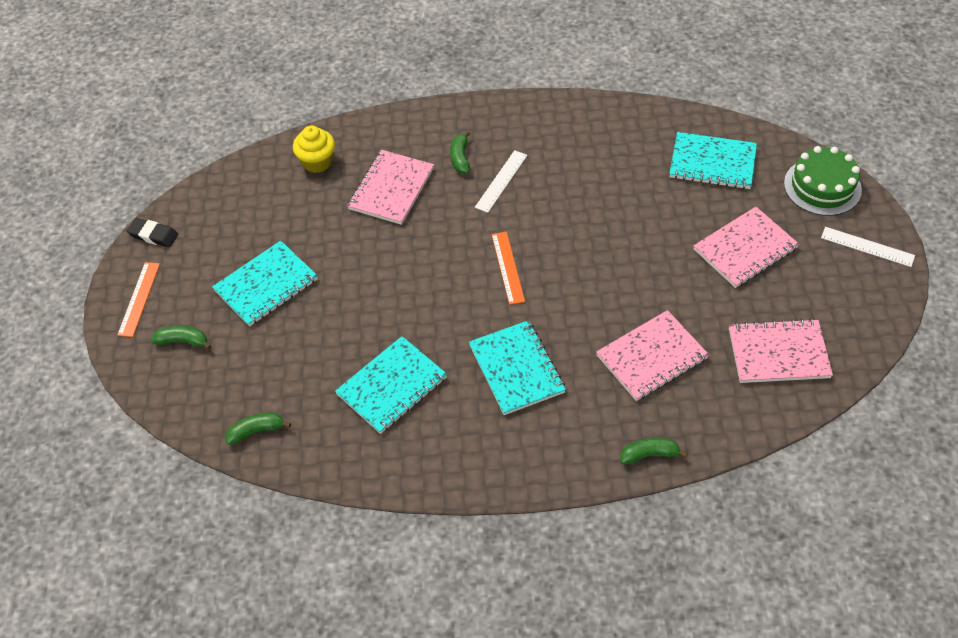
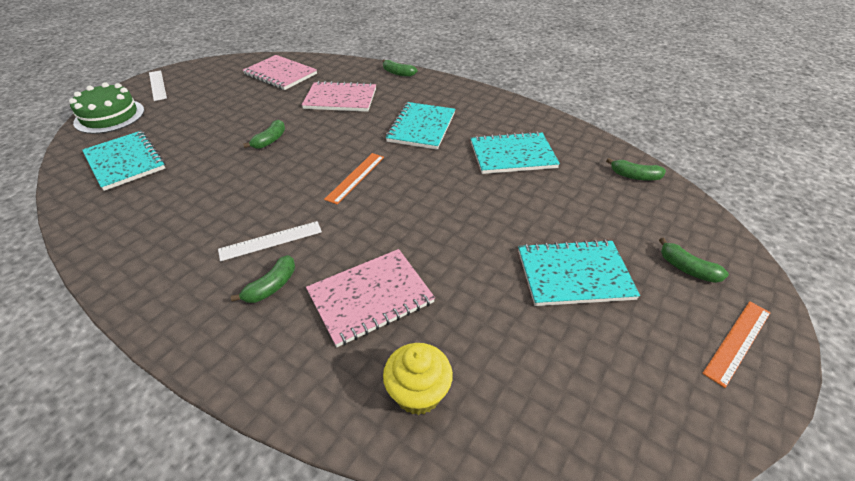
camera: 145 degrees left, 10 degrees down
(153, 235) = (706, 425): black eraser -> none
(635, 257) = (270, 140): none -> green banana
(745, 249) = (209, 113): pink notebook -> none

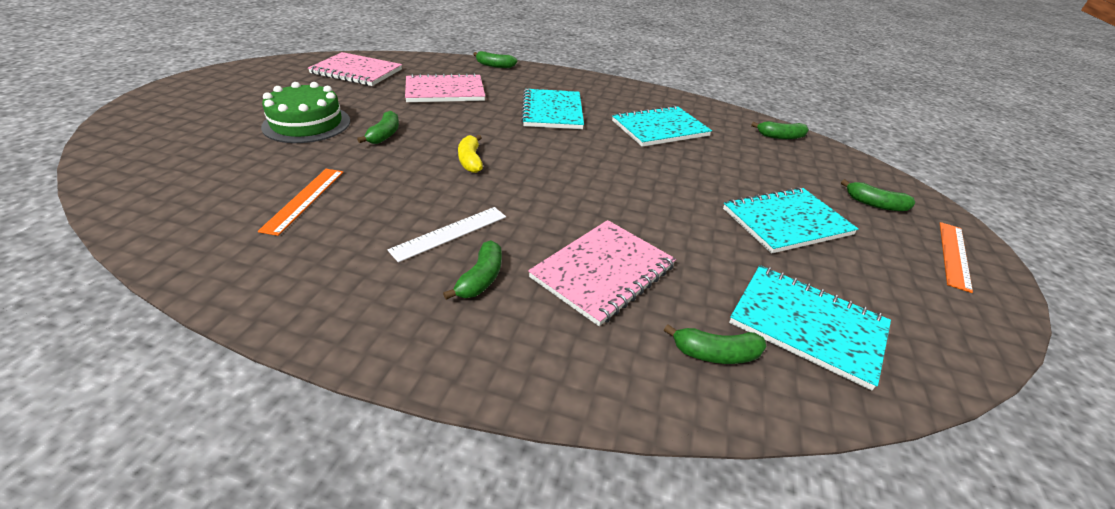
camera: 20 degrees left, 5 degrees down
(109, 116) = (141, 125): green cake -> green cake (307, 124)
(125, 161) = (195, 172): turquoise notebook -> turquoise notebook (807, 325)
(157, 85) = (195, 89): white ruler -> none
(323, 173) = (470, 160): none -> yellow banana
(355, 177) = (510, 162): orange ruler -> orange ruler (304, 199)
(418, 393) = (715, 353): yellow cupcake -> green banana

